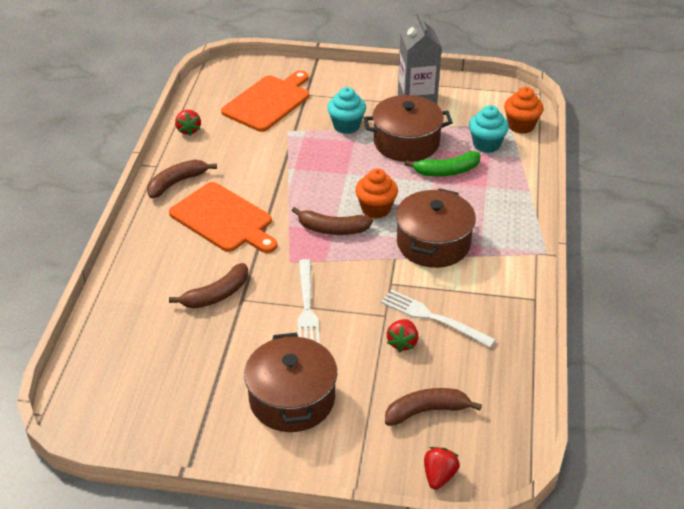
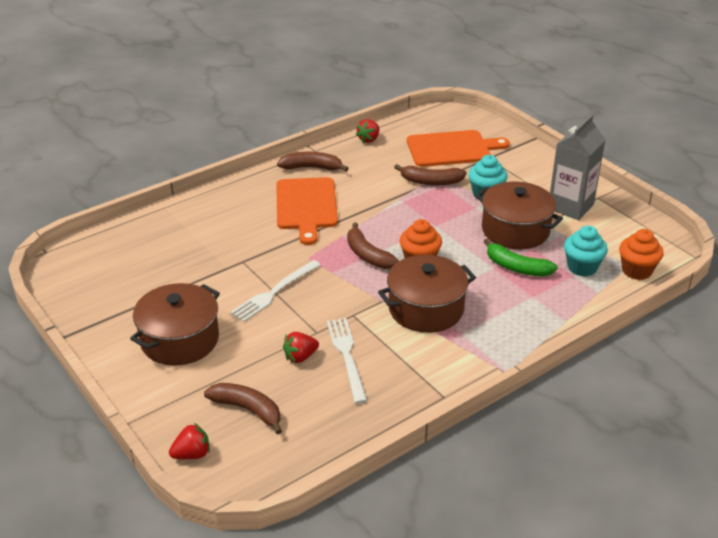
camera: 45 degrees right, 5 degrees down
(217, 295) = (232, 249): brown banana -> brown banana (431, 181)

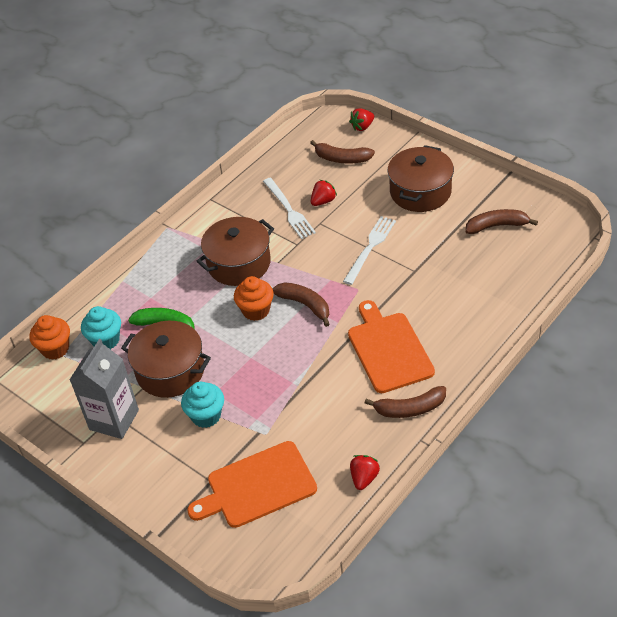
camera: 170 degrees right, 10 degrees up
(431, 181) = (269, 420): brown banana -> brown banana (496, 226)

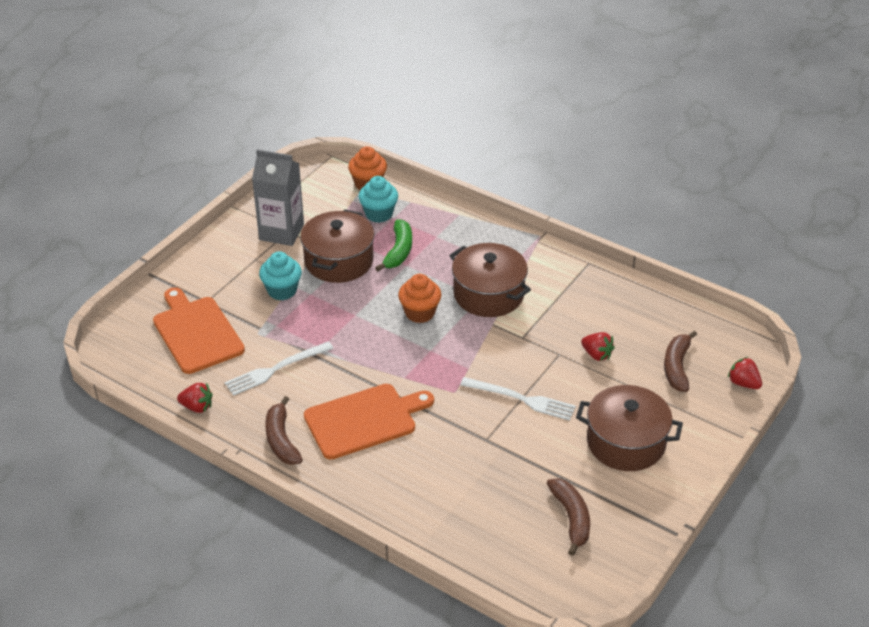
camera: 80 degrees right, 5 degrees down
(289, 210) = (578, 326): white fork -> white fork (276, 369)
(305, 305) = (429, 350): brown banana -> none

